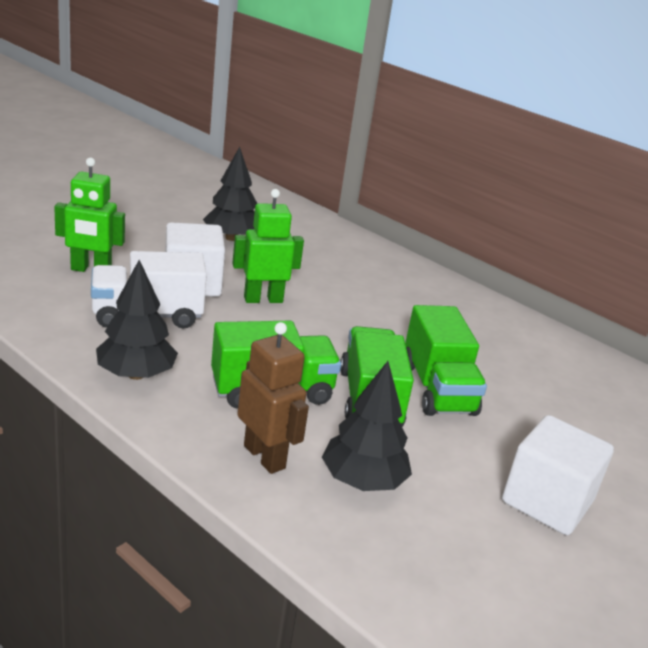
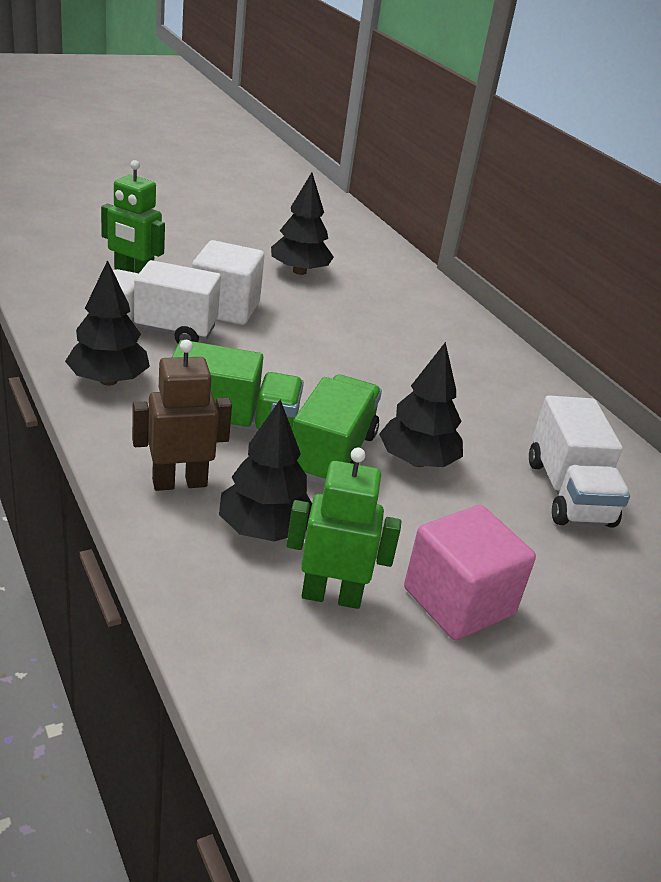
camera: 20 degrees right, 5 degrees up
(263, 299) = (289, 336): green robot -> green robot (331, 596)
(265, 457) = (179, 482): brown robot -> brown robot turned 90 degrees counterclockwise
(437, 389) = (417, 461): green truck -> black tree
(547, 501) = (458, 601): white cube -> pink cube
(560, 388) = (568, 492): none -> white truck

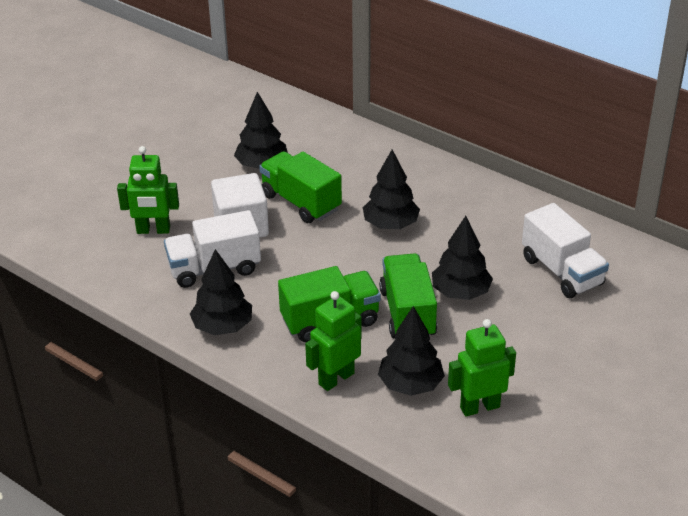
camera: 20 degrees left, 5 degrees up
(179, 482) = (336, 378): brown robot -> green robot
(309, 313) = (301, 202): none -> green truck
(390, 367) = (390, 224): none -> black tree
(458, 601) = (548, 376): pink cube -> none

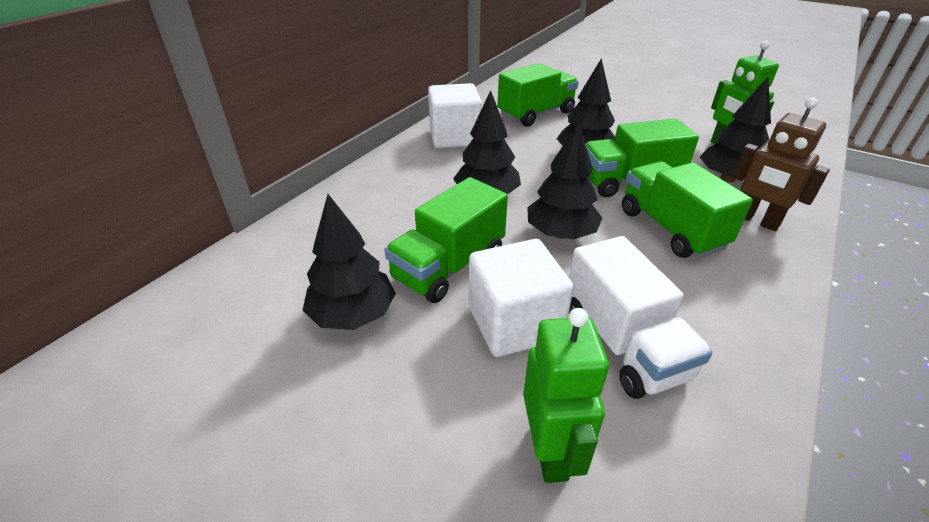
camera: 95 degrees left, 0 degrees up
(222, 327) = (740, 319): black tree -> black tree (561, 234)
(336, 378) = (756, 220): green robot -> brown robot
(500, 211) = (454, 137): none -> white cube
(562, 271) = (536, 114): white truck -> green truck

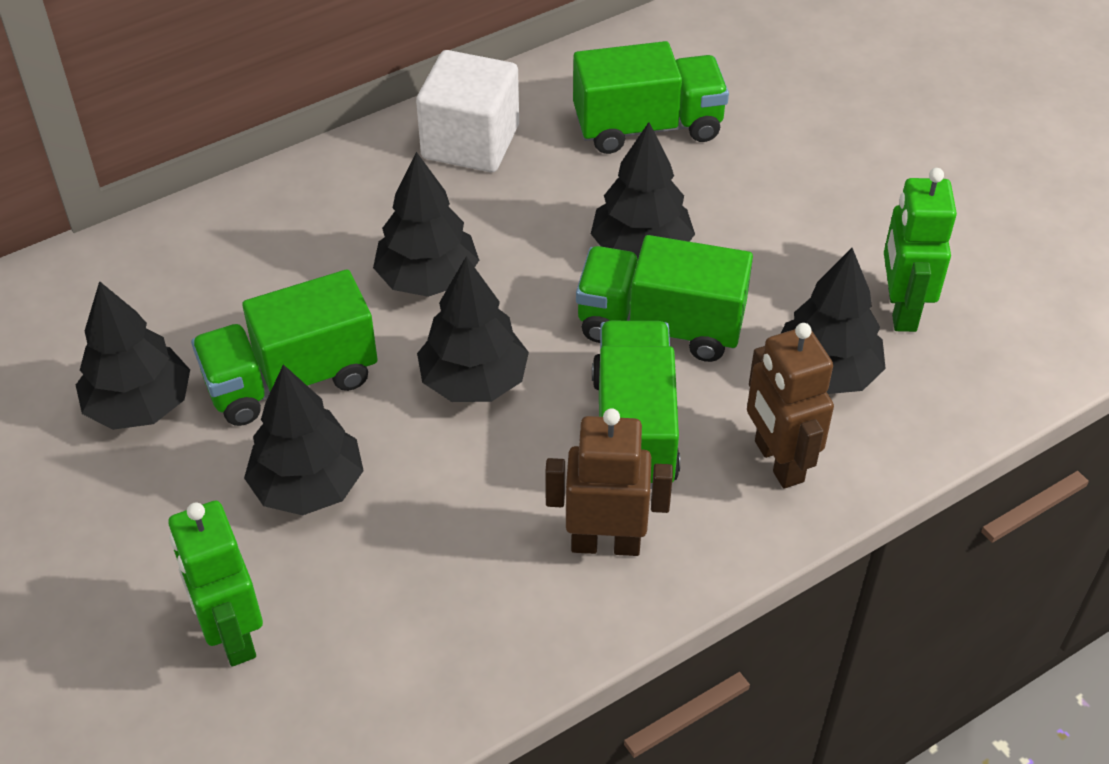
camera: 25 degrees right, 10 degrees up
(514, 323) = (308, 486): white cube -> black tree
(550, 451) = (232, 635): green robot -> green robot turned 135 degrees clockwise
(623, 344) = (408, 560): white truck -> none
(724, 289) = (605, 543): none -> brown robot

